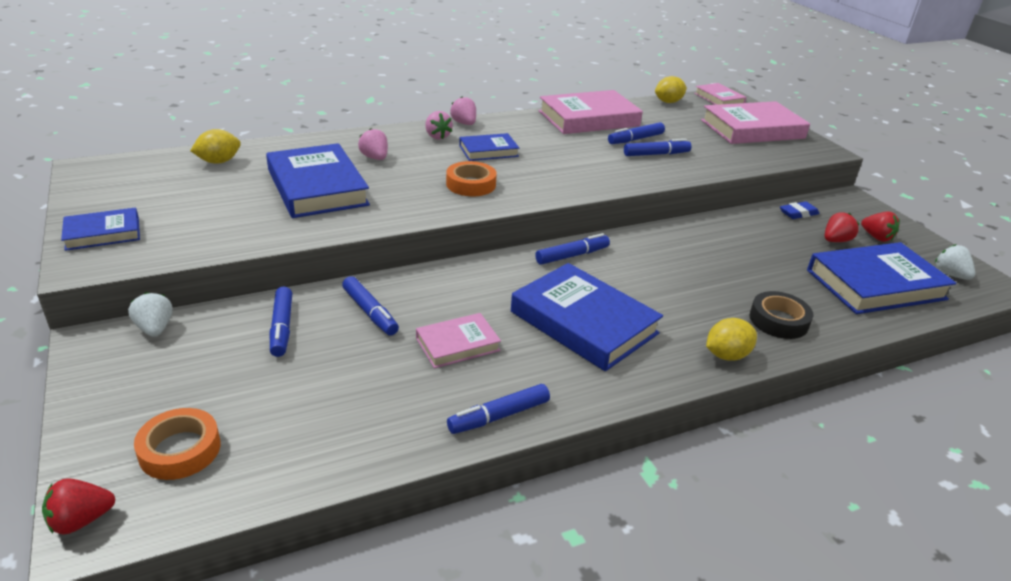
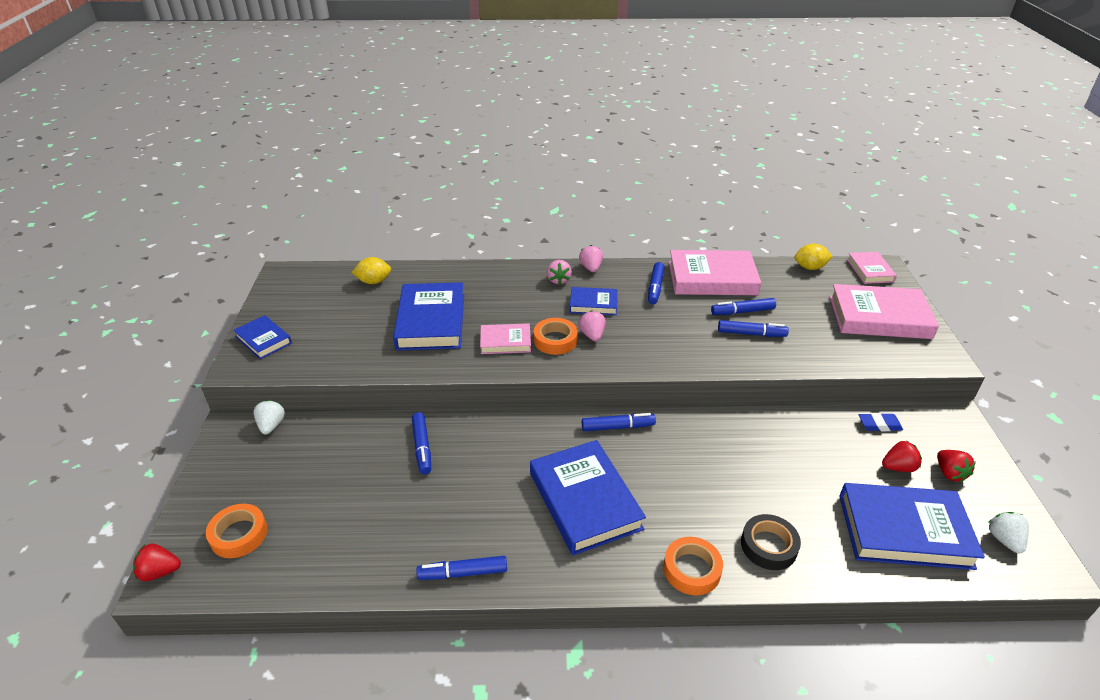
camera: 25 degrees right, 5 degrees up
(103, 233) = (263, 340): blue book -> blue book turned 45 degrees clockwise
(282, 327) = (353, 446): blue marker -> blue marker (655, 287)
(375, 158) = (493, 297): pink strawberry -> pink strawberry (592, 335)
(457, 344) = (470, 496): pink book -> pink book (505, 342)
(726, 355) = (691, 569): yellow lemon -> orange tape

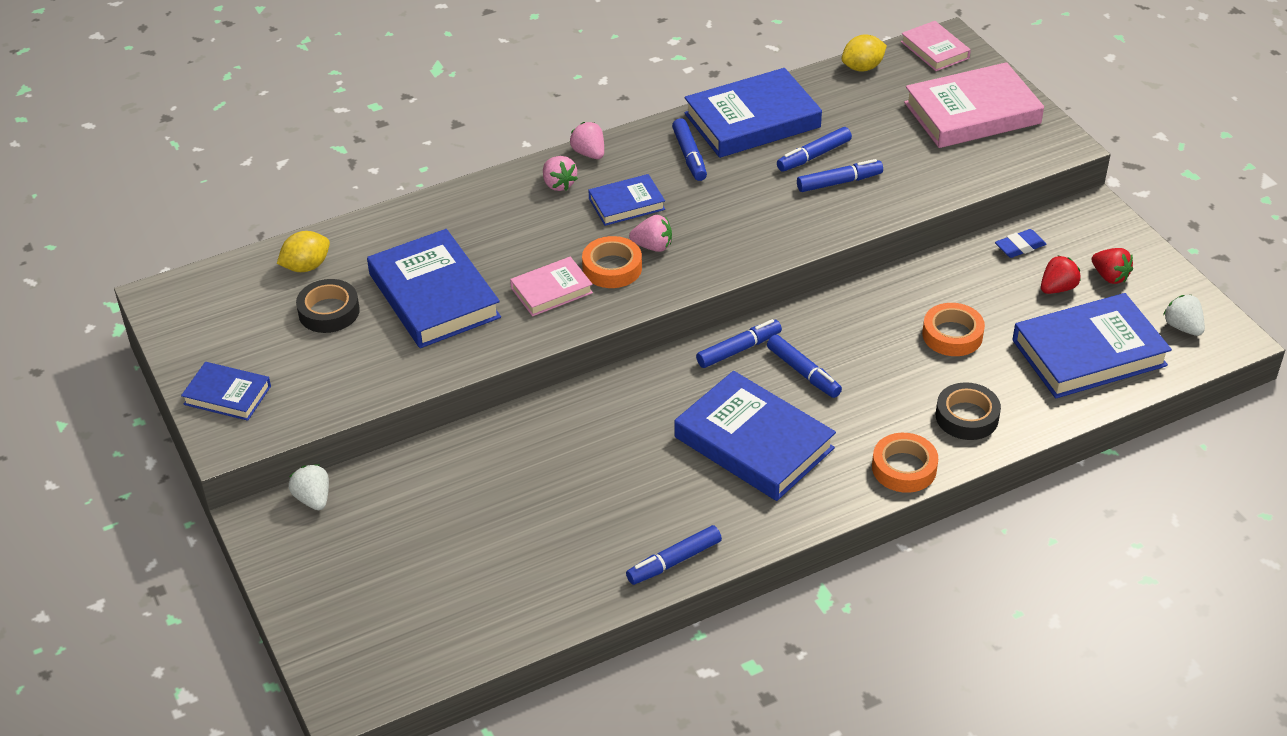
camera: 25 degrees left, 5 degrees up
(160, 572) = (333, 693): red strawberry -> none
(239, 534) = (389, 624): orange tape -> orange tape (952, 335)
(363, 311) = (329, 311): none -> black tape
(422, 447) = (526, 454): blue marker -> blue marker (803, 372)
(592, 335) = (653, 246): pink strawberry -> pink strawberry turned 135 degrees clockwise
(712, 278) = (752, 120): pink book -> blue book

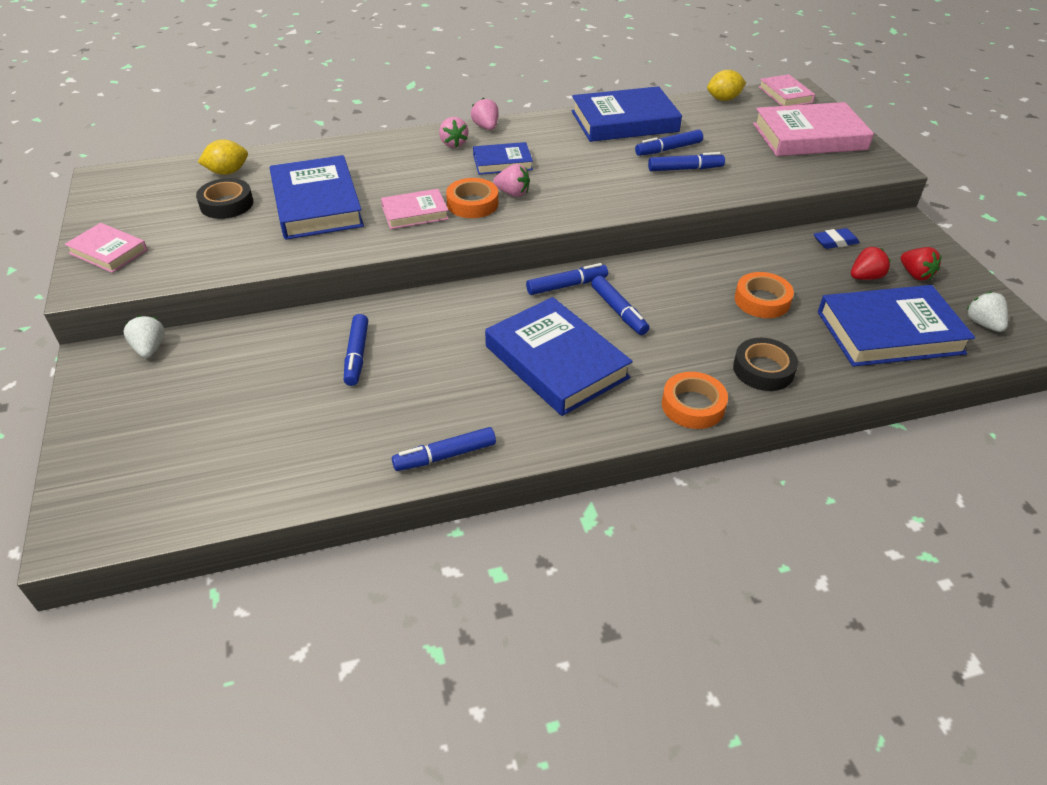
camera: 10 degrees right, 0 degrees up
(227, 395) = (108, 252): blue book -> pink book
(689, 156) = (566, 138): blue marker -> blue marker (357, 355)

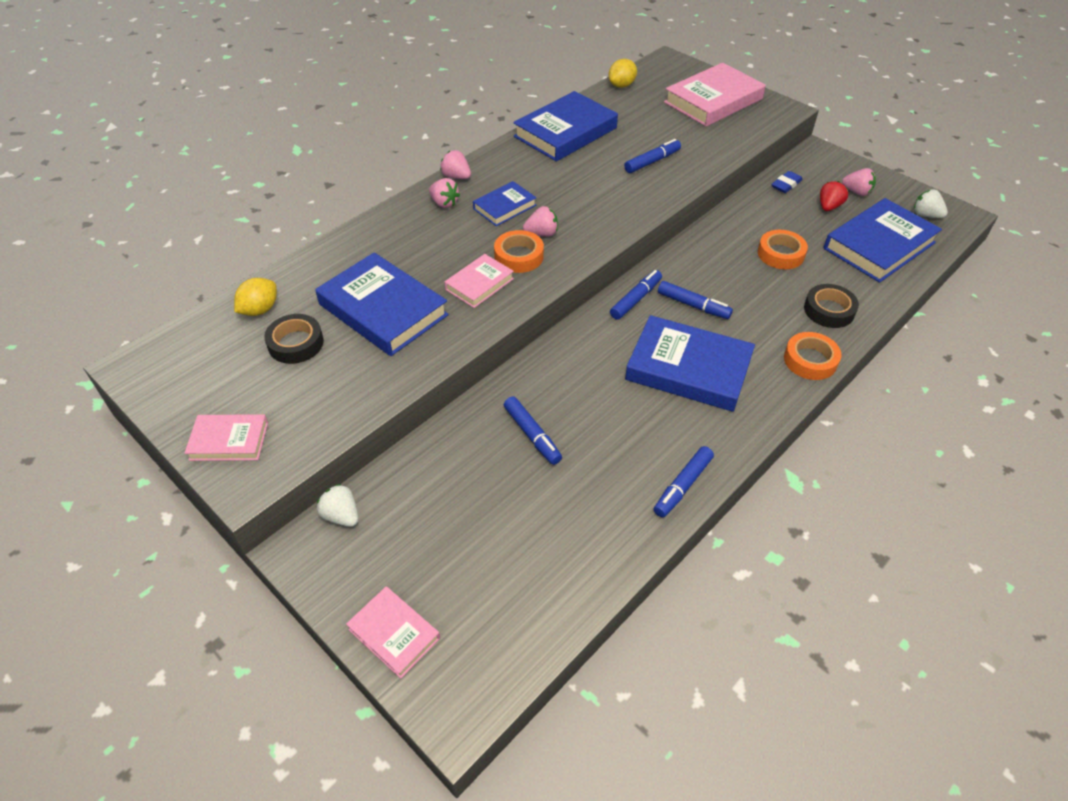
camera: 30 degrees left, 5 degrees up
(668, 149) = (623, 147): blue marker -> none
(785, 95) = (663, 67): pink book -> pink book (394, 634)
(915, 274) = (856, 192): red strawberry -> pink strawberry

